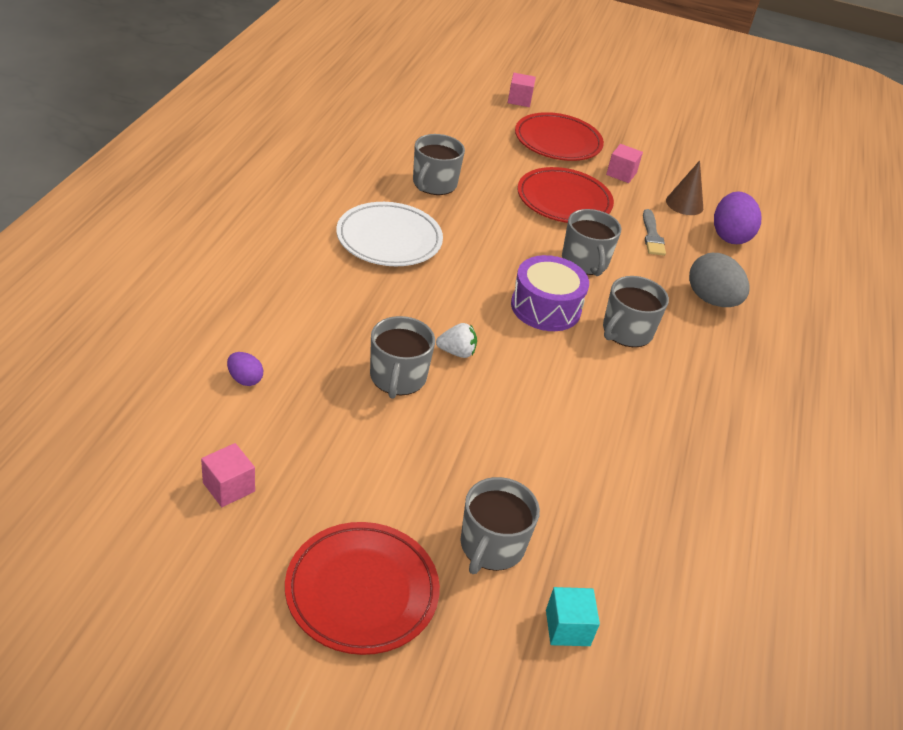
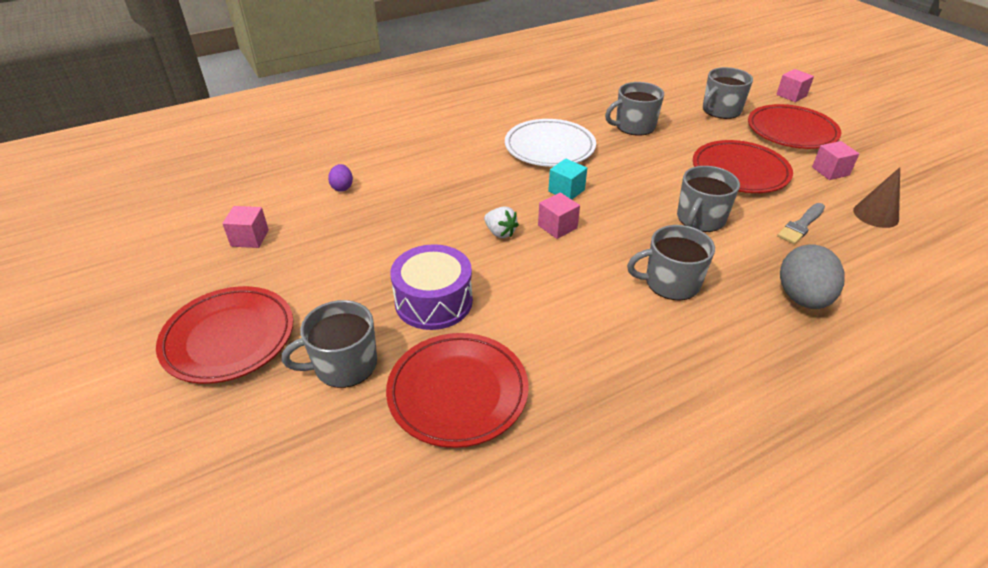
camera: 50 degrees right, 0 degrees up
(397, 377) = (435, 229): grey mug -> grey mug (720, 110)
(494, 322) = (557, 227): none -> pink cube
(545, 307) = (616, 235): purple drum -> purple drum (433, 301)
(567, 628) = (314, 456): turquoise cube -> turquoise cube (566, 191)
(597, 509) = (458, 392): none -> red plate
(729, 236) = (900, 257): purple egg -> none

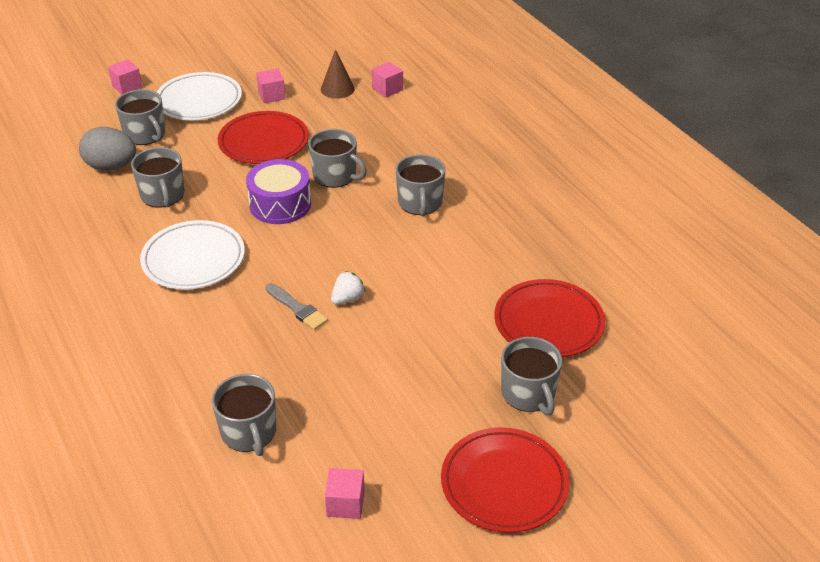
camera: 90 degrees left, 0 degrees up
(342, 187) = (249, 432): purple egg -> grey mug
(433, 301) = (447, 341): purple drum -> purple drum (280, 204)
(557, 227) = (341, 261): pink cube -> pink cube (387, 89)
(566, 191) = (281, 252): turquoise cube -> none
(791, 131) = (199, 101): red plate -> white plate
(801, 225) = (348, 126): grey brush -> grey brush (297, 308)
(802, 298) = (436, 144): grey egg -> grey egg (111, 166)

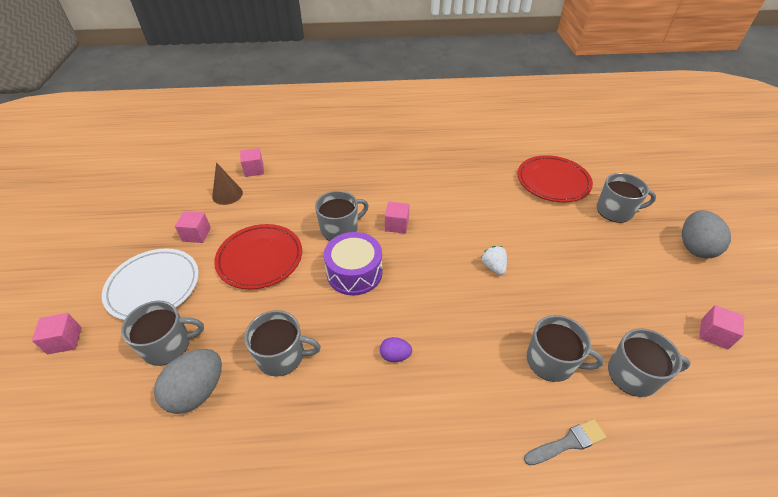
camera: 65 degrees left, 5 degrees up
(193, 259) = (395, 356): white plate -> purple egg
(297, 308) = (493, 300): grey brush -> grey brush (567, 443)
(368, 211) = (396, 225): none -> pink cube
(420, 203) = (403, 196): grey mug -> grey mug (551, 361)
(504, 483) = (695, 247): red plate -> grey egg

